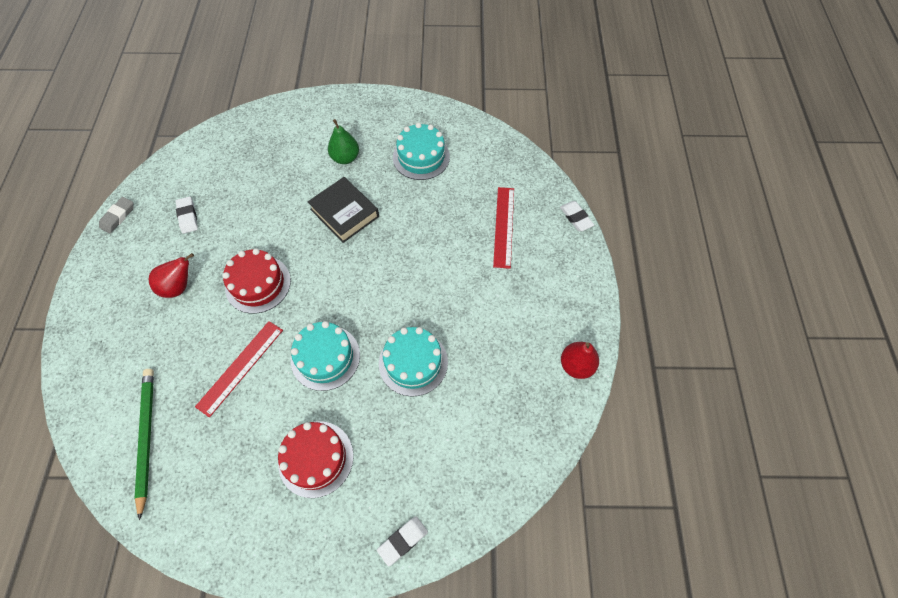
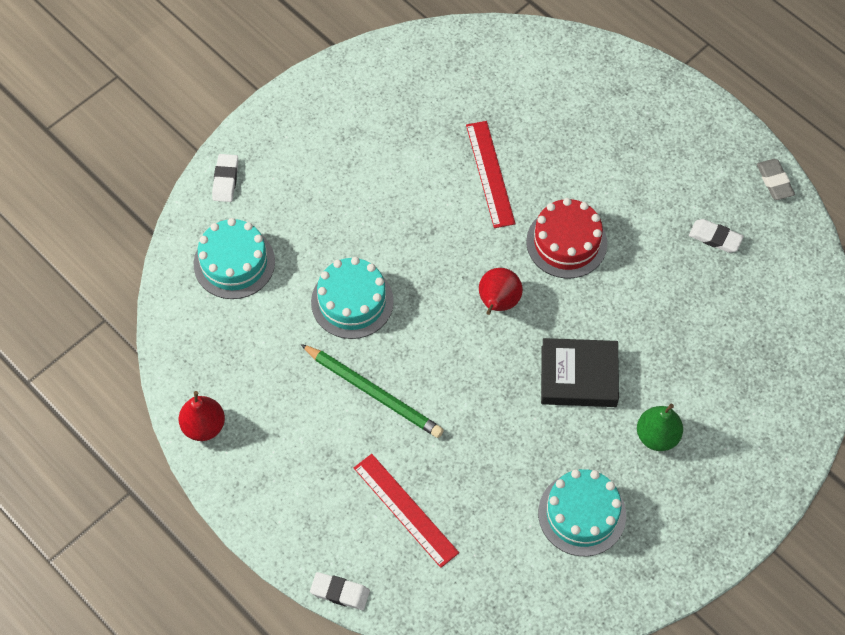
camera: 135 degrees right, 0 degrees up
(146, 438) = (493, 75): green pencil -> green pencil (373, 392)
(179, 287) = (629, 180): red pear -> red pear (498, 303)
(316, 458) = (350, 171): red cake -> none
(325, 357) = (431, 240): turquoise cake -> turquoise cake (234, 263)

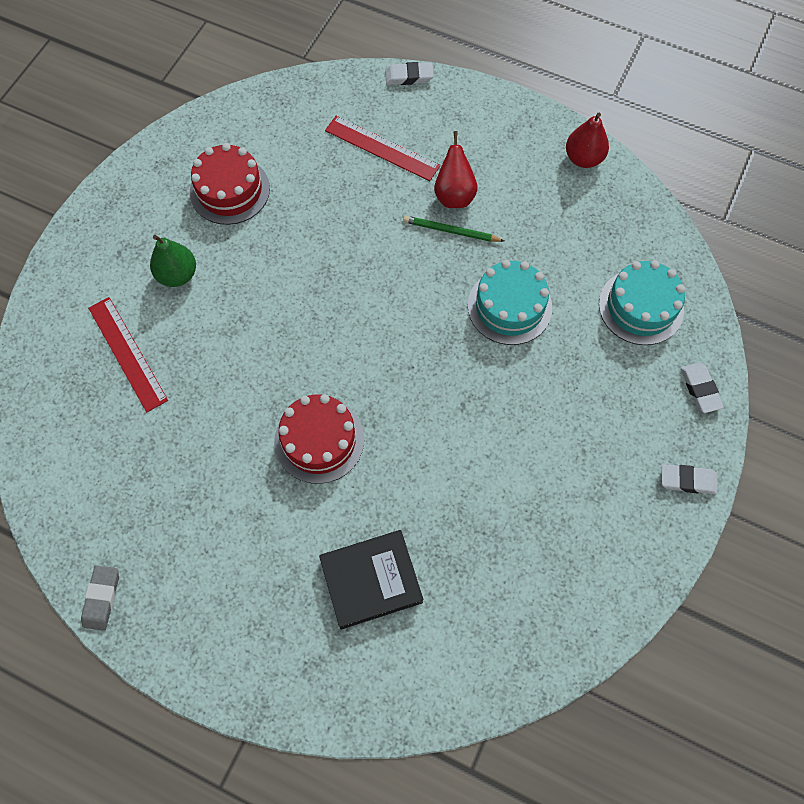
camera: 160 degrees right, 5 degrees up
(373, 392) = (451, 231): green pencil -> green pencil, size x0.63
(490, 174) = (428, 493): red ruler -> red ruler (127, 353)
(498, 303) = (368, 352): red pear -> red pear (454, 195)
(578, 376) = (266, 305): black book -> black book (371, 580)
(582, 514) = (230, 190): turquoise cake -> red cake
(715, 238) = (159, 500): white eraser -> white eraser (687, 480)
(774, 181) = (102, 598): grey eraser -> grey eraser turned 45 degrees clockwise

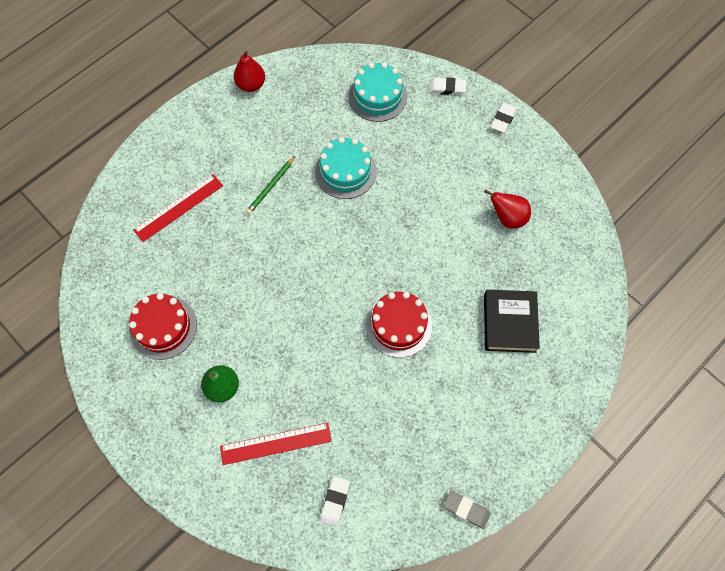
camera: 70 degrees left, 0 degrees up
(409, 77) = (123, 168): white eraser -> white eraser (335, 501)
(454, 195) = (242, 174): red pear -> red pear (507, 218)

